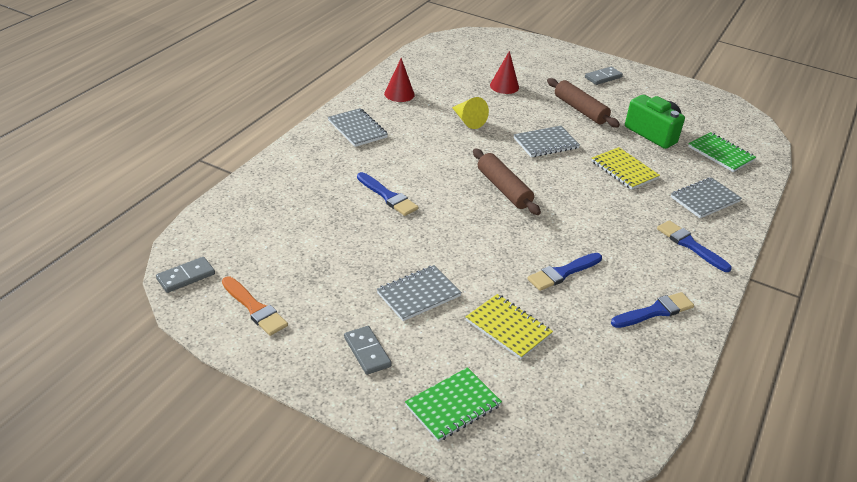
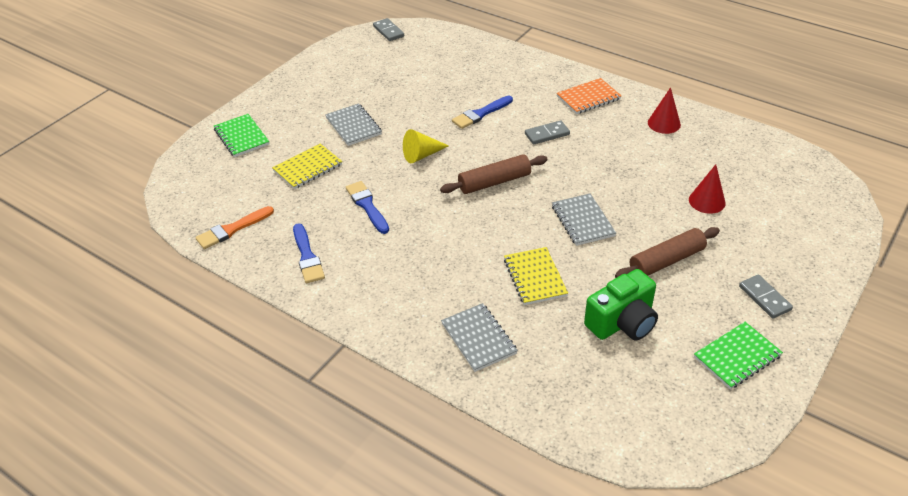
camera: 100 degrees right, 5 degrees up
(255, 308) = (352, 58): orange brush -> orange brush (232, 229)
(357, 129) = (588, 98): grey notebook -> orange notebook
(367, 352) = (300, 103): grey domino -> grey domino (547, 134)
(468, 120) = (619, 167): yellow cone -> yellow cone (422, 155)
(624, 170) = (534, 277): yellow notebook -> yellow notebook turned 75 degrees counterclockwise
(690, 245) = (397, 304): blue brush -> none
(721, 154) = (582, 383): green notebook -> green notebook (737, 357)

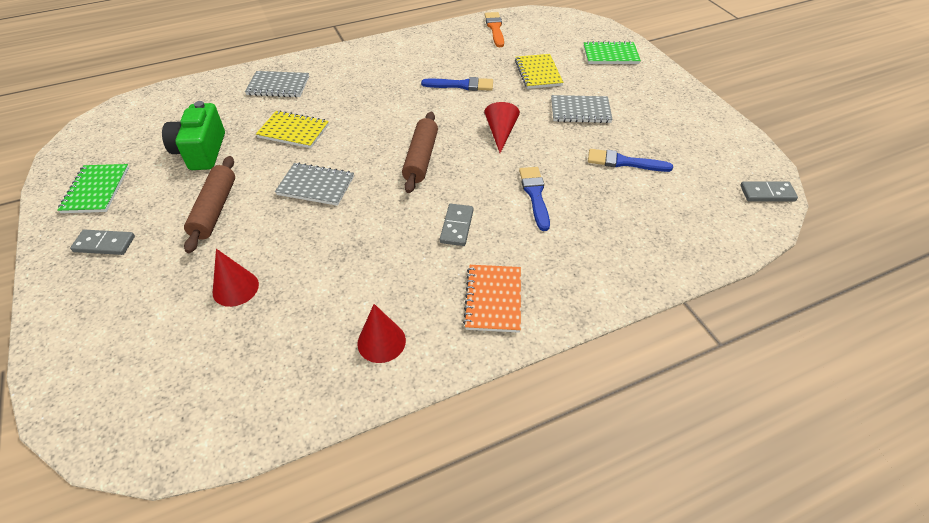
camera: 120 degrees right, 5 degrees up
(307, 257) = (434, 47): blue brush -> blue brush (624, 162)
(422, 155) = (500, 133): yellow cone -> red cone

